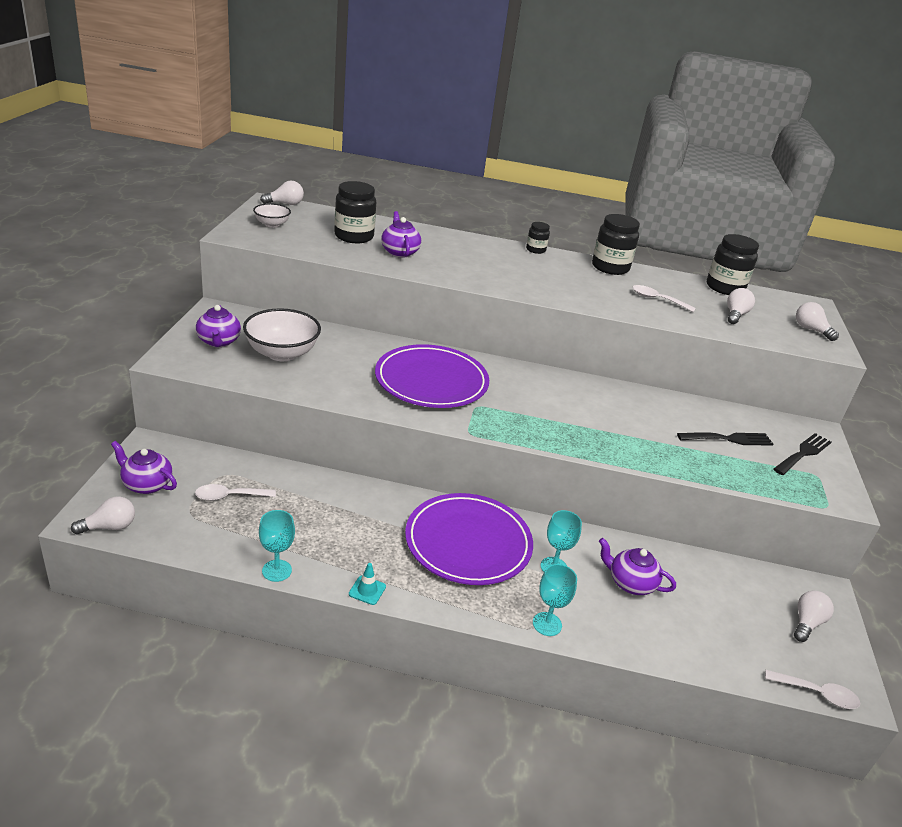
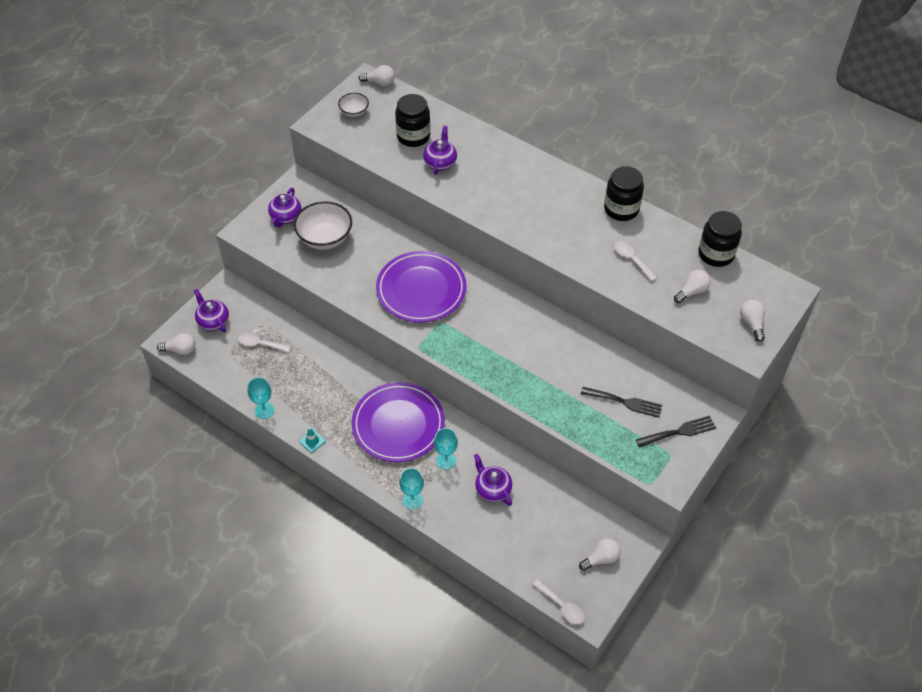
camera: 30 degrees right, 20 degrees up
(535, 250) = (567, 174): black jar -> none

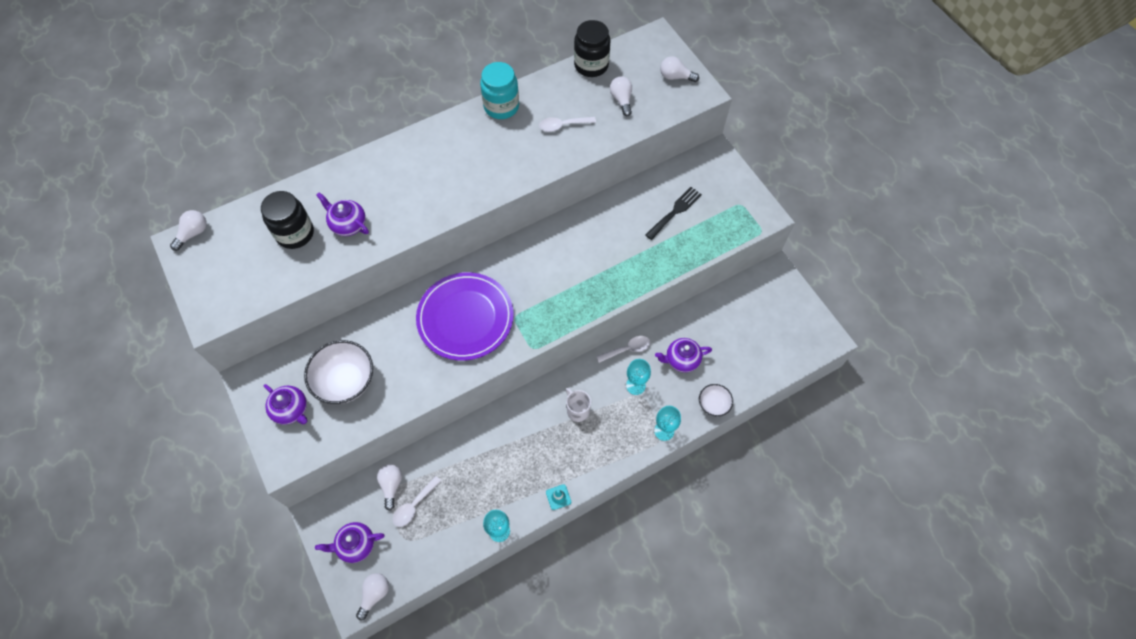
camera: 65 degrees left, 10 degrees up
(354, 112) = (219, 274): white bowl -> white bowl (713, 404)
(398, 424) = (577, 410): purple plate -> white mug
(562, 606) = (812, 355): white spoon -> white spoon (627, 349)
(601, 558) = (781, 307): white light bulb -> white light bulb (391, 485)
(621, 209) = (501, 106): black jar -> turquoise jar
(679, 432) = (721, 187): black fork -> none

